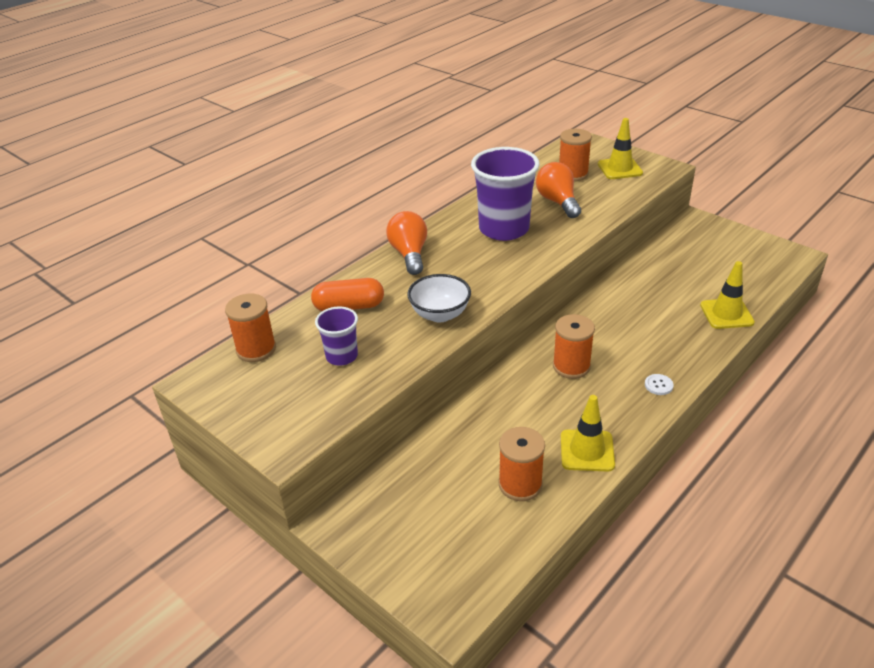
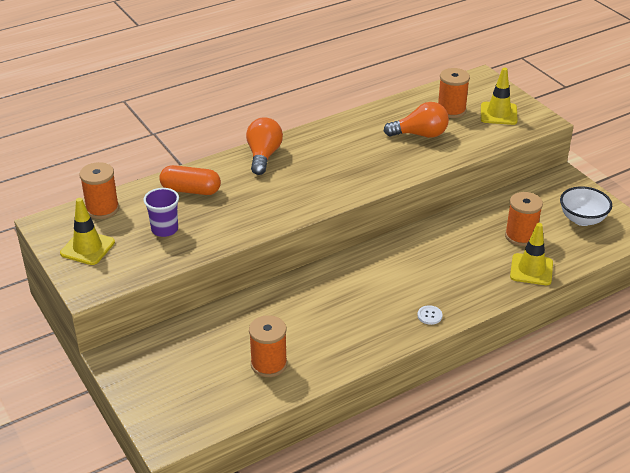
camera: 15 degrees right, 0 degrees up
(440, 314) = (260, 213): white bowl -> white bowl (582, 219)
(504, 229) = (357, 150): purple cup -> none
(558, 202) = (420, 134): orange light bulb -> orange light bulb turned 90 degrees clockwise
(571, 366) = (365, 283): orange spool -> orange spool (520, 236)
(587, 451) = (337, 352): yellow traffic cone -> yellow traffic cone (87, 248)

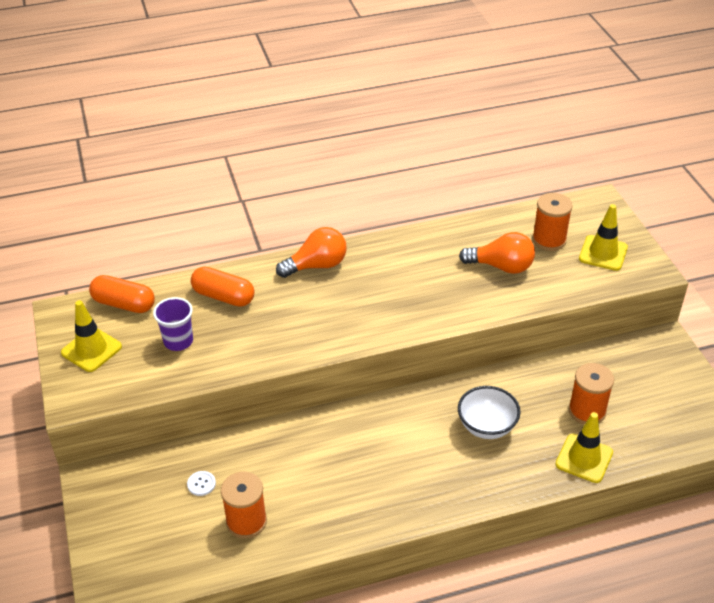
camera: 15 degrees right, 5 degrees up
(102, 209) = (124, 304): orange spool -> orange capsule
(263, 156) = (316, 265): orange light bulb -> orange light bulb turned 45 degrees clockwise
(429, 316) = (444, 496): white button -> white button (201, 484)
(582, 219) = (668, 402): white bowl -> white bowl (486, 426)

